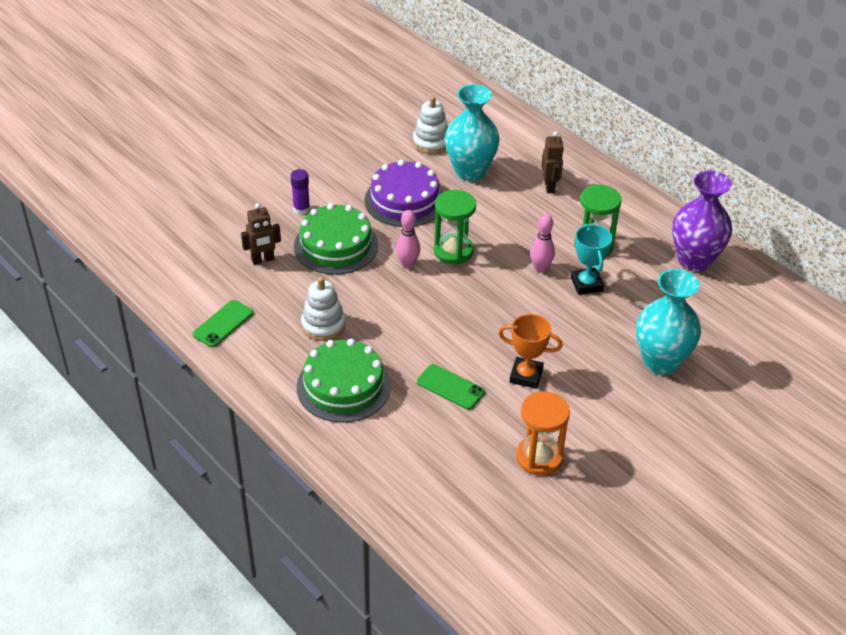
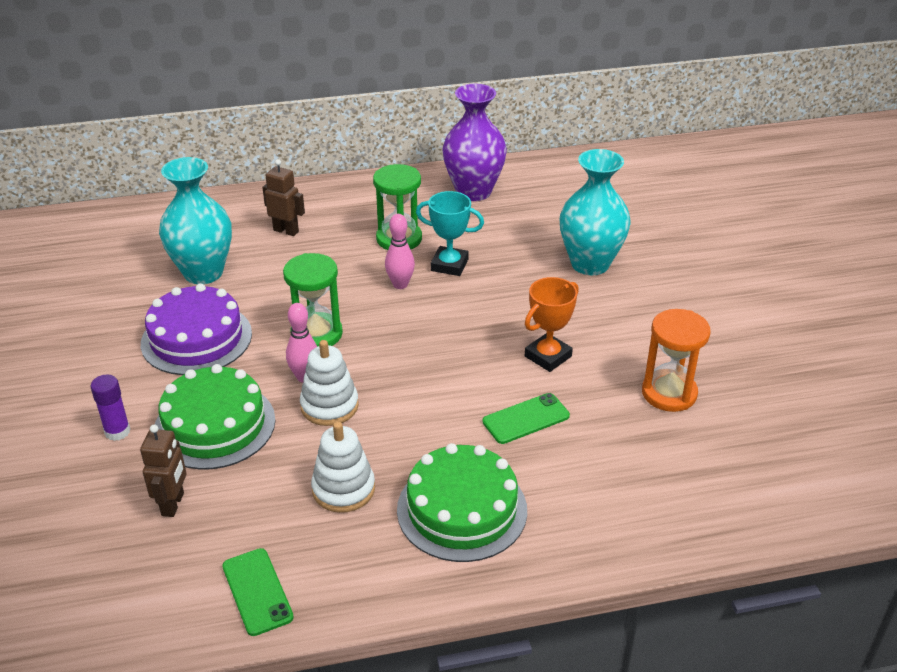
camera: 60 degrees left, 5 degrees down
(431, 142) = (123, 281): white stacking toy -> white stacking toy (329, 406)

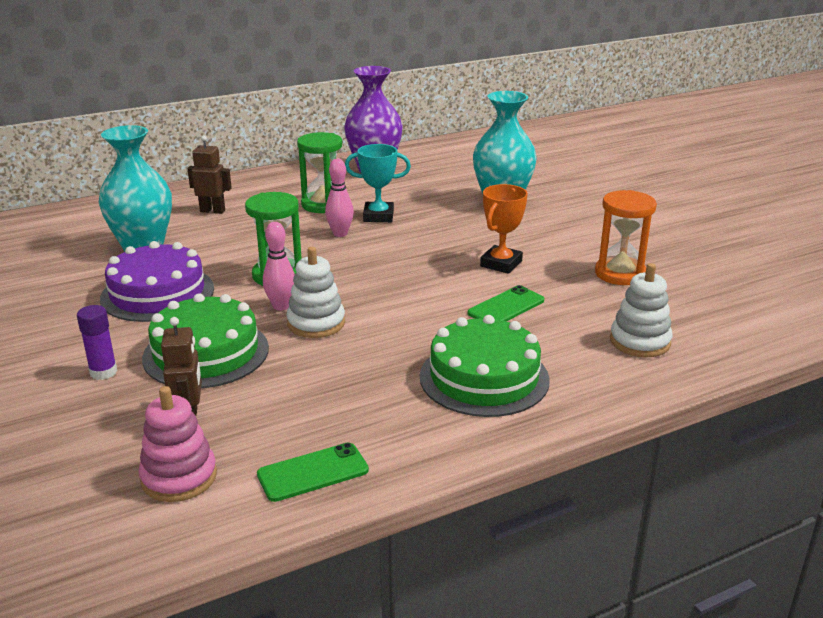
camera: 15 degrees left, 10 degrees down
(142, 571) = (179, 477): none -> pink stacking toy
(257, 591) = (313, 472): green phone -> green phone turned 75 degrees counterclockwise
(343, 489) = (361, 380): white stacking toy -> white stacking toy (640, 341)

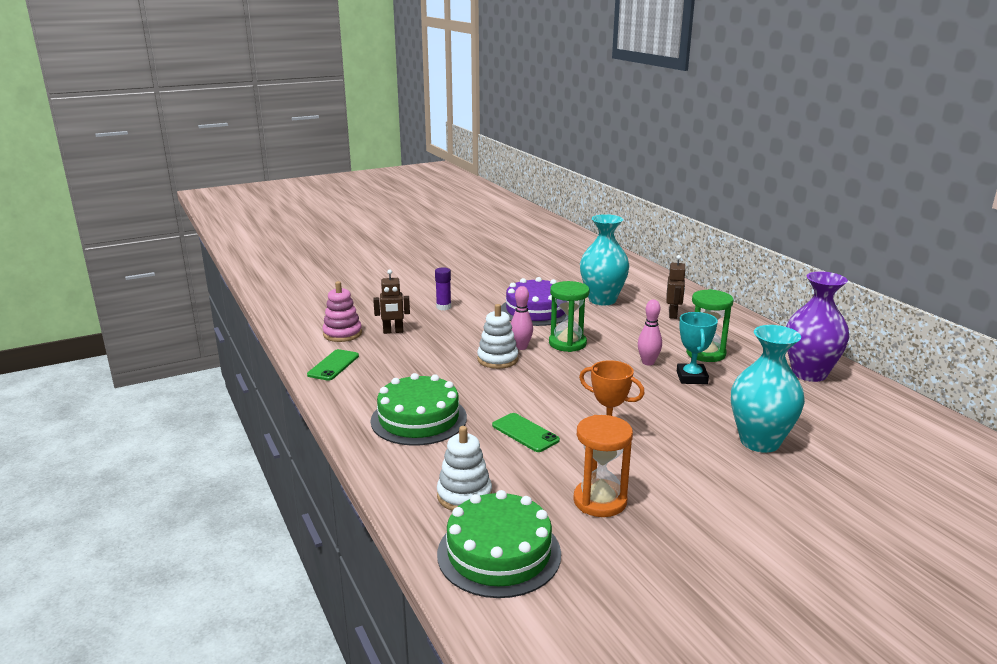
camera: 90 degrees right, 5 degrees down
(206, 353) = (462, 330): green cake -> green cake (499, 553)
(313, 472) = (333, 365): green phone -> green phone turned 45 degrees clockwise

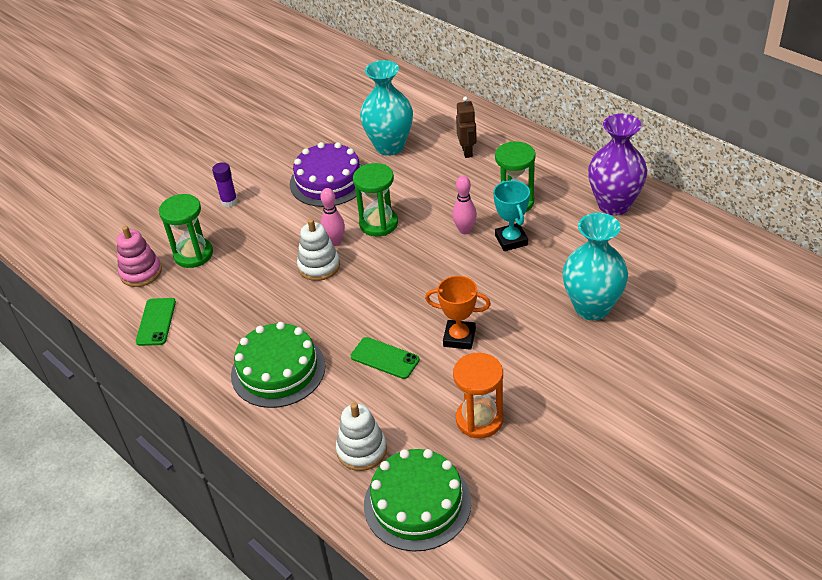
camera: 15 degrees left, 20 degrees up
(393, 331) = (193, 254): brown robot -> green hourglass

